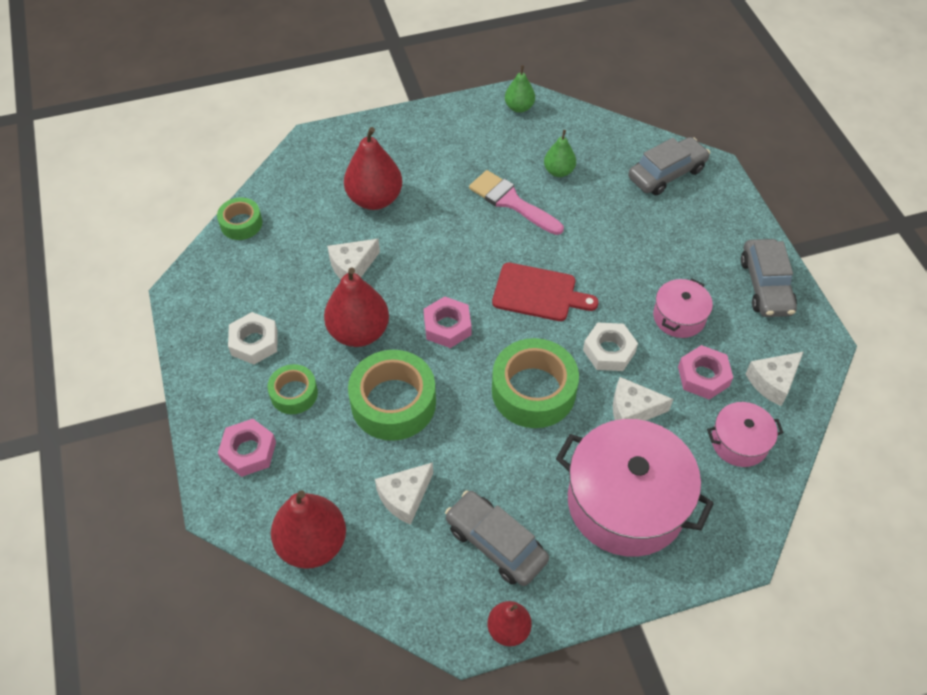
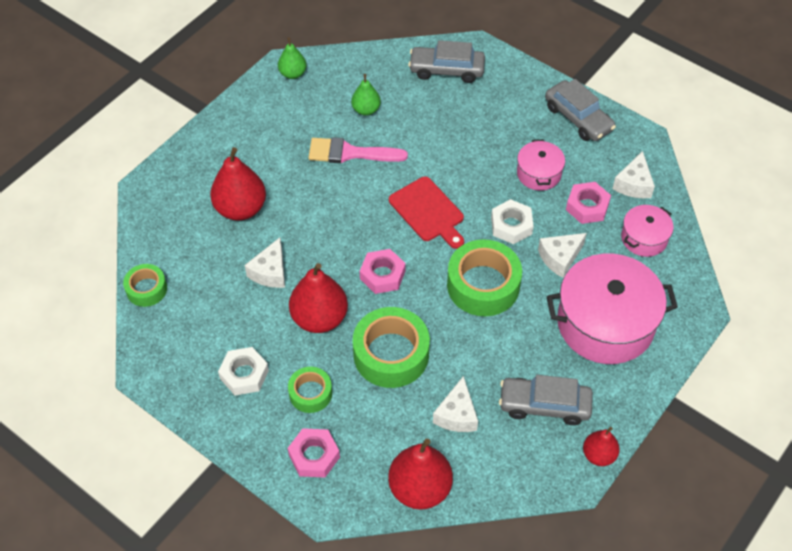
camera: 35 degrees left, 0 degrees up
(538, 293) = (428, 212): red cutting board -> red cutting board turned 75 degrees clockwise
(666, 174) = (446, 70): grey car -> grey car turned 105 degrees counterclockwise

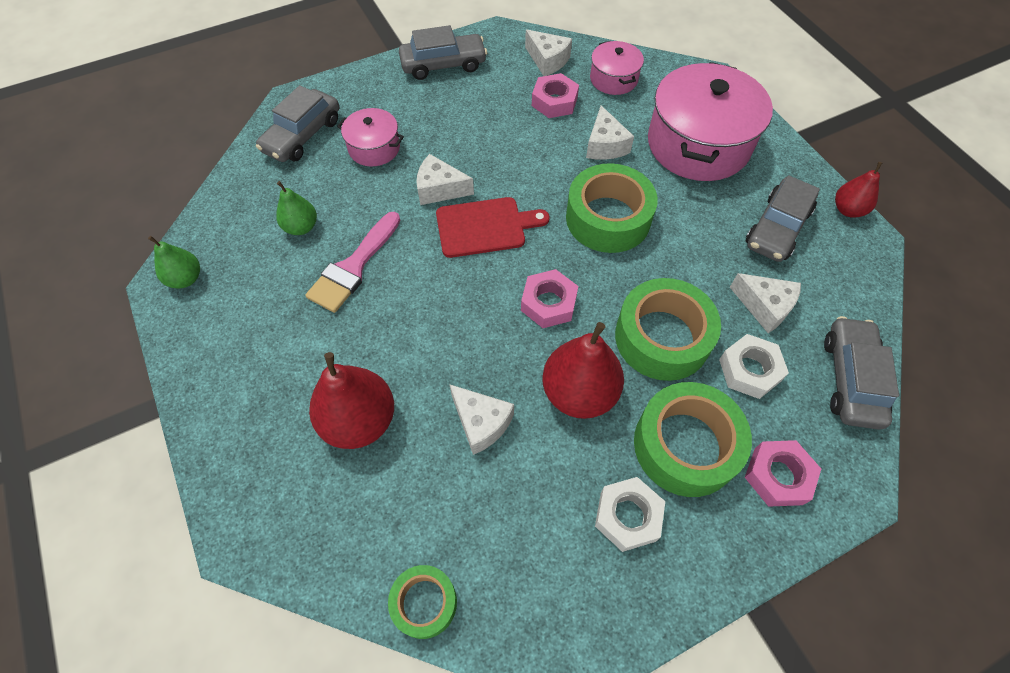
camera: 65 degrees left, 5 degrees up
(310, 393) = (685, 445): green tape -> green tape, size x1.79
(420, 488) = (851, 379): red pear -> grey car
(447, 171) = (439, 189): none -> white cheese
(511, 225) = (544, 166): white nut -> white nut (749, 370)
(539, 173) = (492, 119): pink pot -> pink pot (374, 148)

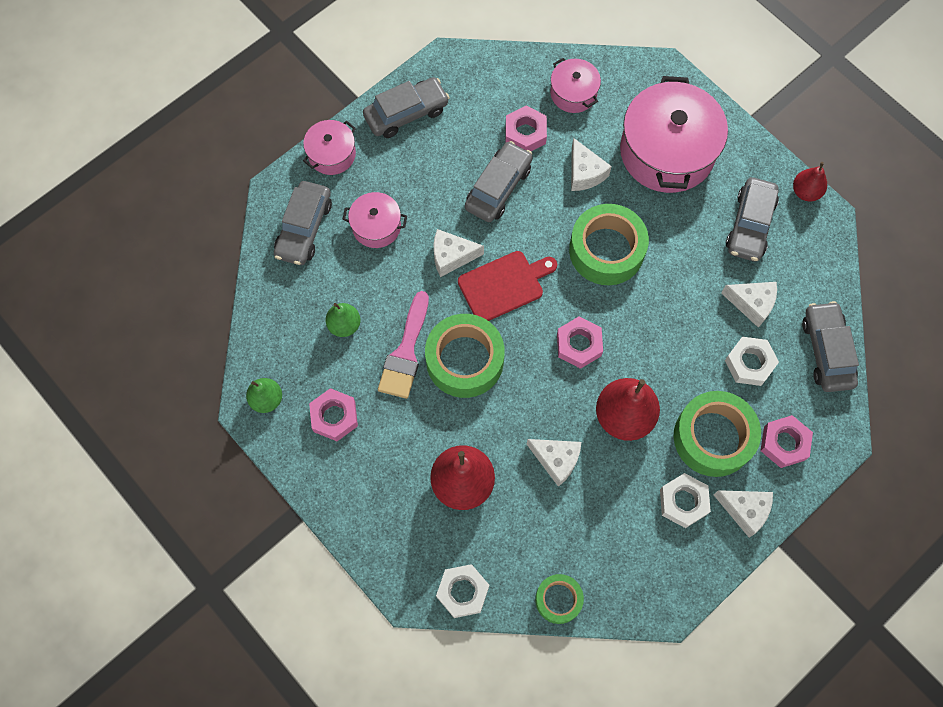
camera: 15 degrees left, 10 degrees up
(248, 313) = (334, 417): none -> pink nut
(305, 556) = (462, 592): none -> white nut
(358, 82) = (332, 154): none -> pink pot
(511, 140) = (498, 187): none -> grey car
(547, 60) = (505, 85): white cheese -> white cheese (745, 510)
(662, 337) = (676, 352): green tape -> green tape (464, 360)

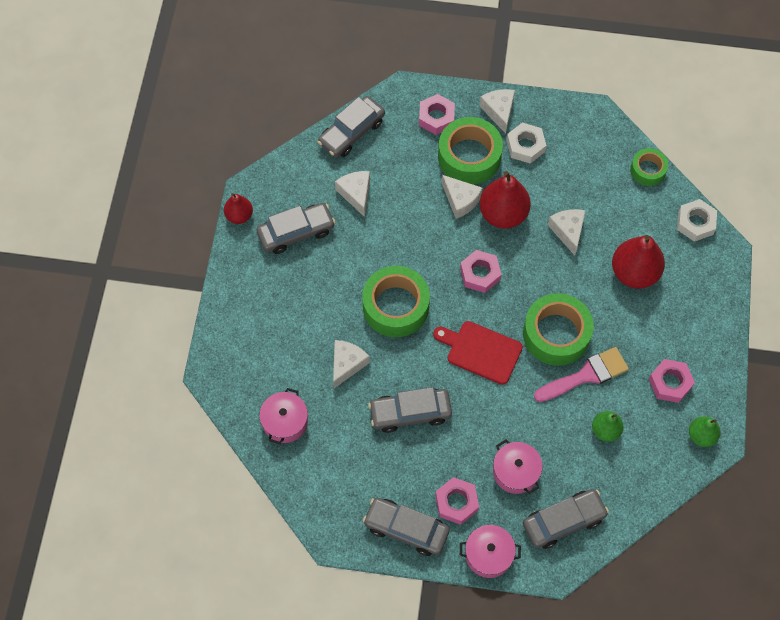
camera: 130 degrees left, 5 degrees down
(451, 256) = (491, 402): white cheese -> white cheese (460, 200)
(525, 133) = (349, 429): pink nut -> pink nut (456, 502)
(667, 151) = (281, 323): pink pot -> none
(749, 363) = (400, 169): white nut -> none

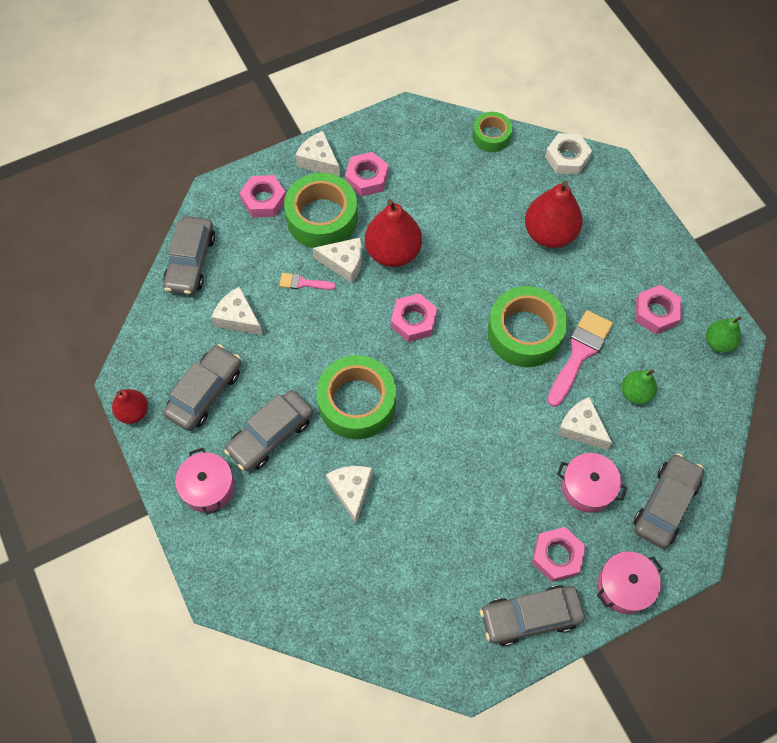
camera: 35 degrees left, 0 degrees up
(285, 422) = (331, 591): pink pot -> pink pot (208, 487)
(410, 413) = (448, 498): grey car -> grey car (270, 435)
(420, 197) = (303, 283): none -> pink brush
(481, 351) = (469, 393): red cutting board -> none
(525, 146) = (367, 178): white nut -> pink nut
(568, 231) = (463, 232): white cheese -> white cheese (581, 428)

